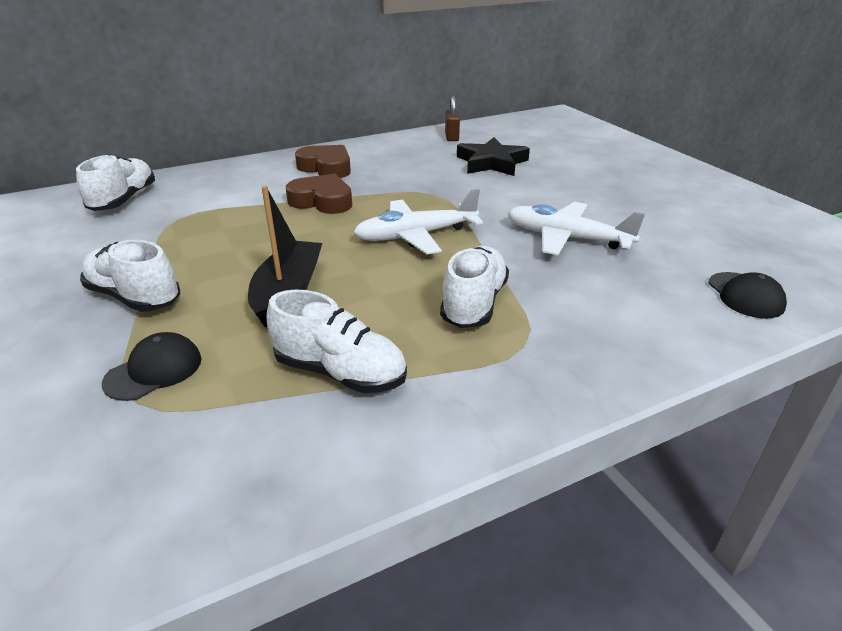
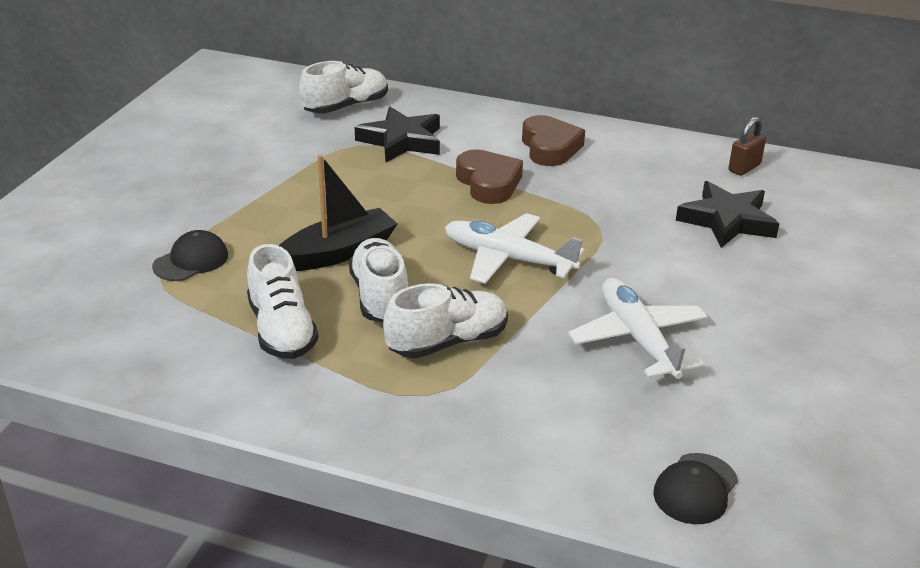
camera: 45 degrees right, 0 degrees up
(135, 297) = (246, 200): white shoe -> white shoe (380, 297)
(154, 370) = (191, 261): black cap -> black cap turned 45 degrees counterclockwise
(211, 203) = (401, 141): none -> black star

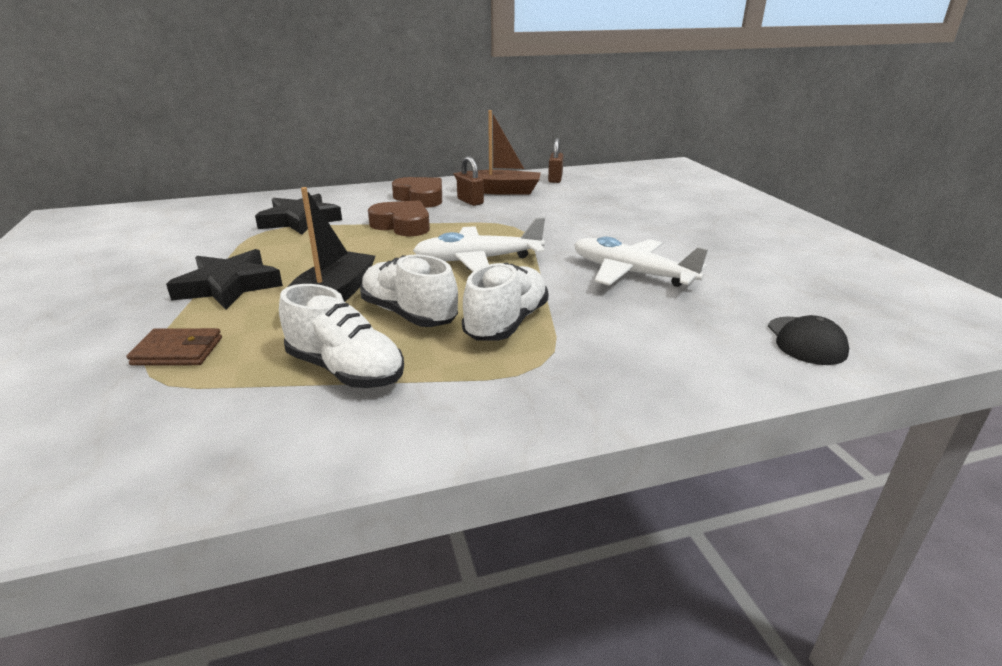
camera: 35 degrees left, 5 degrees down
(191, 261) = (178, 351): black cap -> brown wallet
(346, 107) = (225, 213): white shoe -> none
(597, 172) = (470, 201): none -> brown padlock
(651, 165) = (500, 191): none -> brown boat
(727, 221) = (585, 203): black star -> black star (229, 286)

